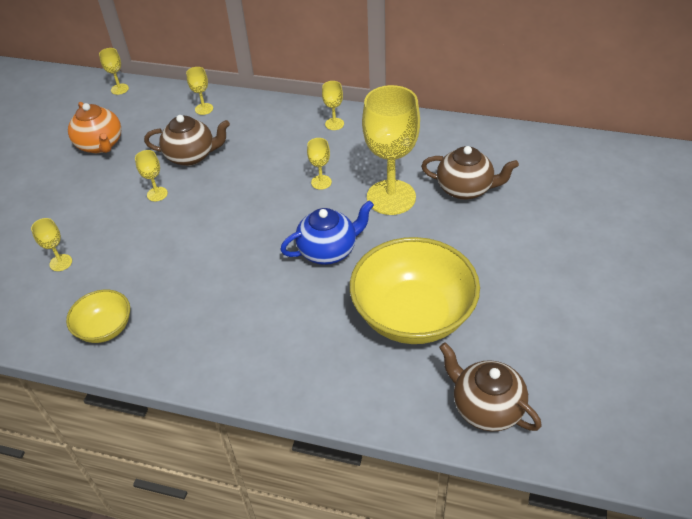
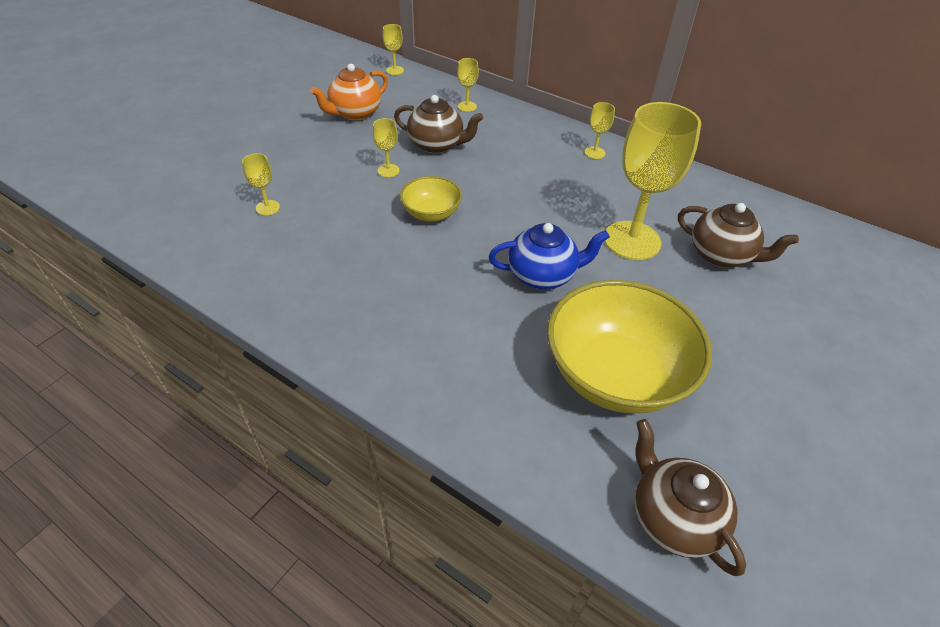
camera: 15 degrees right, 0 degrees up
(100, 145) = (355, 113): orange teapot -> orange teapot turned 60 degrees clockwise
(105, 328) = (279, 283): yellow bowl -> yellow bowl (431, 213)
(321, 182) = (560, 204): yellow goblet -> none

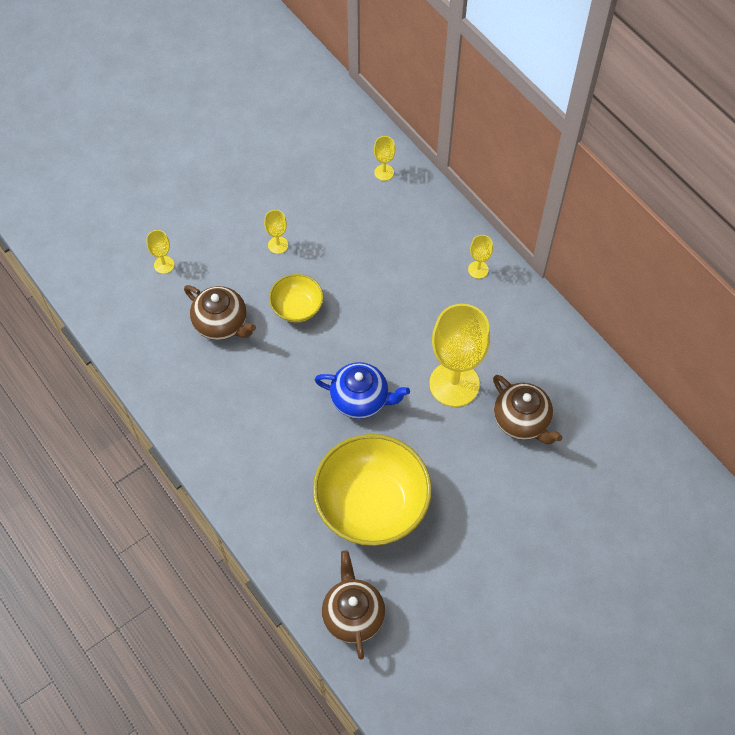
camera: 20 degrees right, 15 degrees up
(355, 113) = (272, 157): orange teapot -> none
(395, 70) = (332, 97): yellow goblet -> none
(437, 145) = (333, 222): brown teapot -> brown teapot (221, 324)

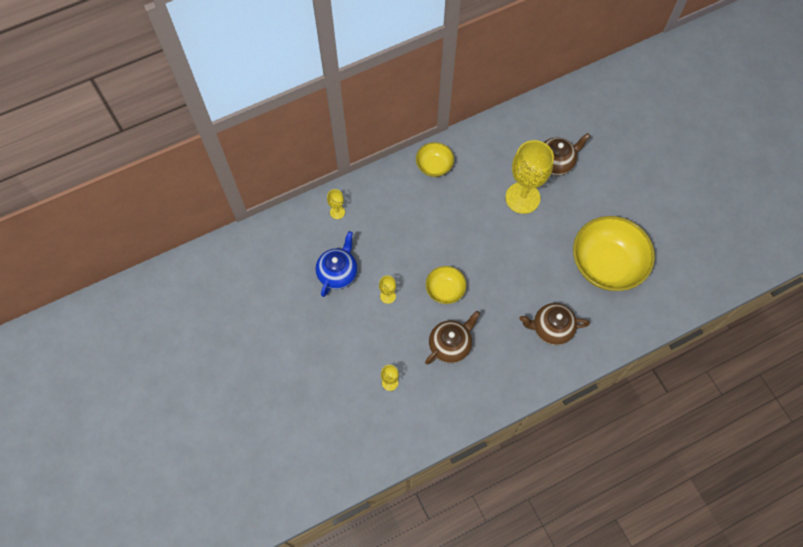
camera: 80 degrees left, 5 degrees up
(353, 615) = (683, 288): brown teapot -> brown teapot (551, 328)
(361, 399) = (527, 258): blue teapot -> blue teapot (338, 273)
(478, 269) = (434, 166): yellow goblet -> yellow bowl

